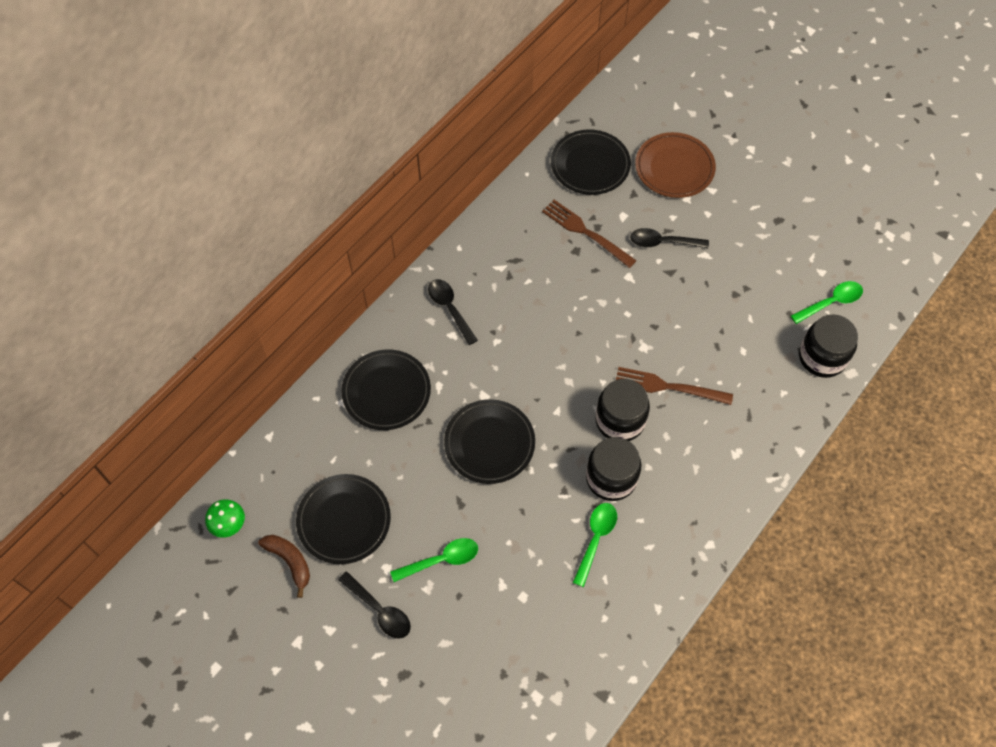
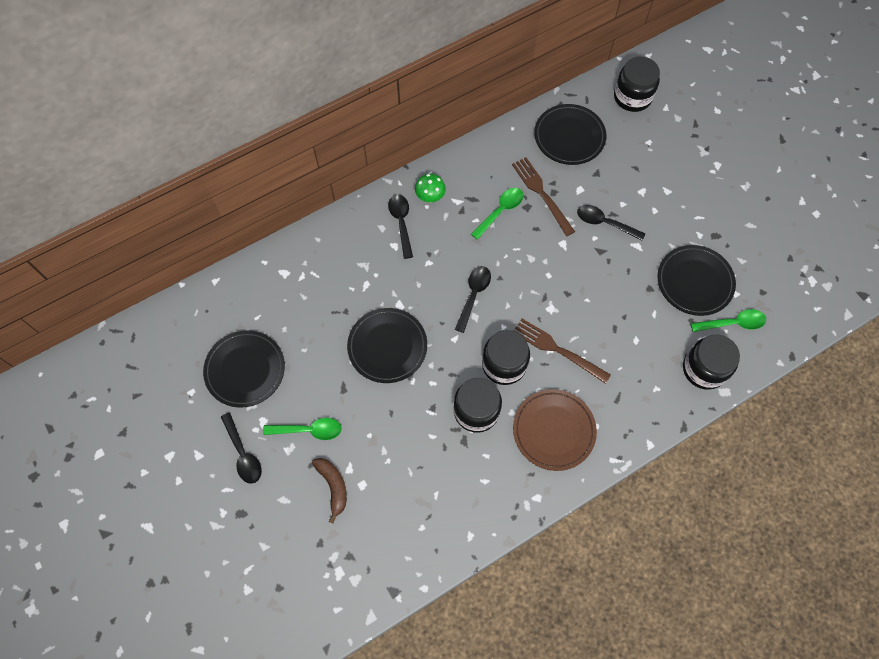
camera: 20 degrees right, 5 degrees up
(229, 525) = (155, 342): green mushroom -> green mushroom (430, 197)
(290, 561) = (190, 388): brown banana -> brown banana (333, 486)
(386, 392) = (322, 275): black plate -> black plate (694, 282)
(558, 360) = (473, 295): none -> black spoon
(595, 539) = (442, 458): green spoon -> green spoon (500, 211)
(638, 105) = (632, 97): none -> black jar
(674, 168) = (641, 161): brown plate -> brown plate (553, 431)

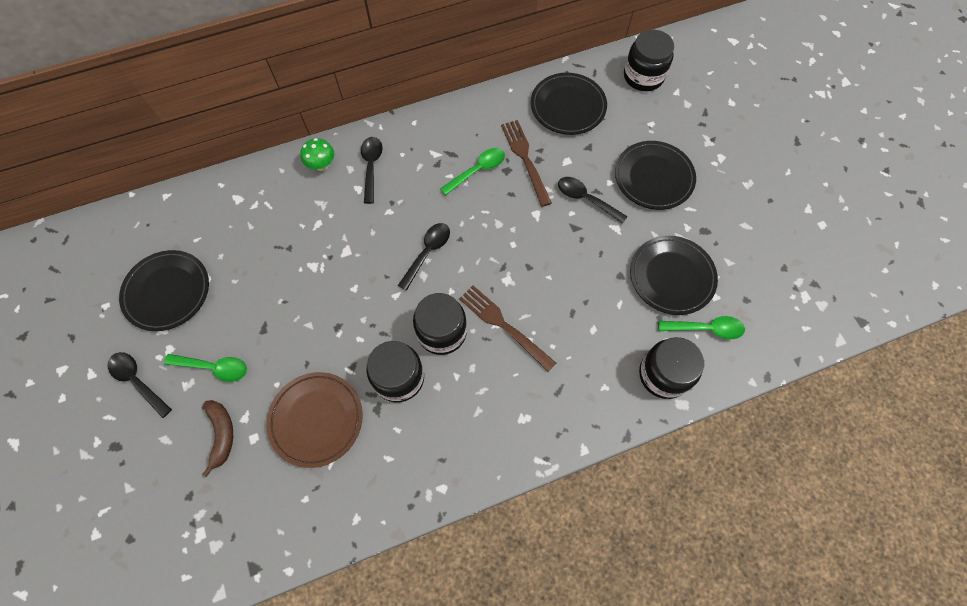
camera: 10 degrees right, 0 degrees up
(243, 454) = (138, 381): black spoon -> black spoon turned 150 degrees clockwise
(387, 347) = (322, 292): black plate -> black plate (653, 177)
(430, 197) = (408, 145): green mushroom -> green mushroom (322, 165)
(553, 431) = (479, 415): brown plate -> brown plate (316, 420)

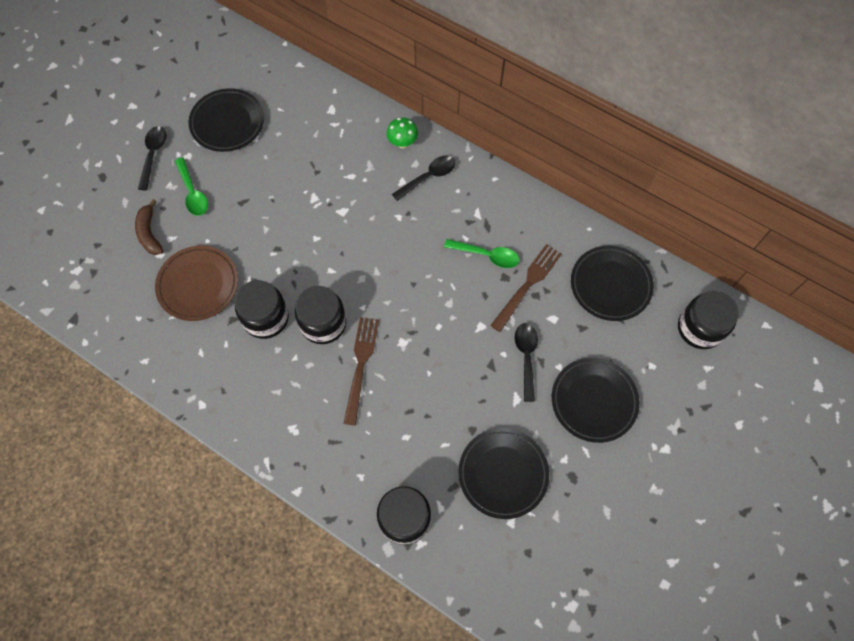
camera: 55 degrees right, 0 degrees up
(222, 434) = (150, 233): brown banana -> brown banana turned 120 degrees clockwise
(427, 253) = (383, 268): black spoon -> none
(706, 329) = (473, 531): green spoon -> none

